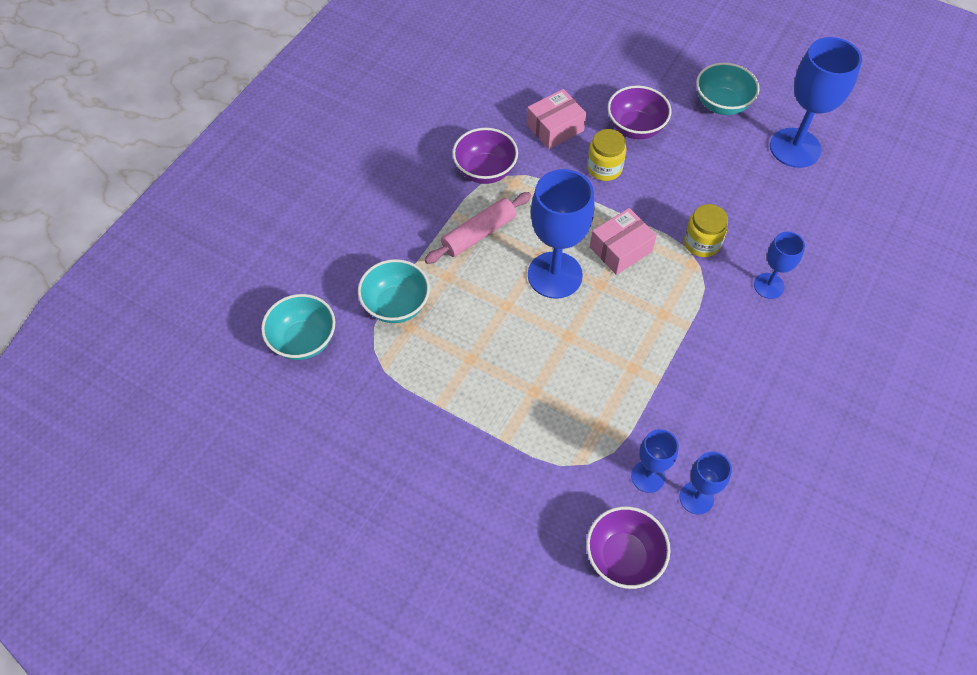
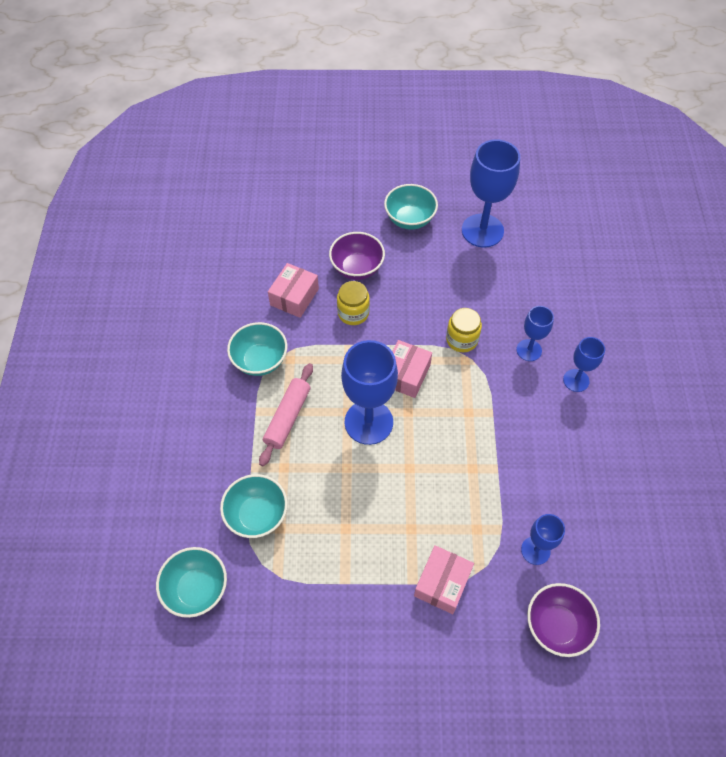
camera: 30 degrees left, 0 degrees up
(485, 171) = (260, 360): purple bowl -> turquoise bowl
(532, 456) = (442, 583): none -> pink box
(696, 498) = (579, 547): blue goblet -> blue goblet (576, 380)

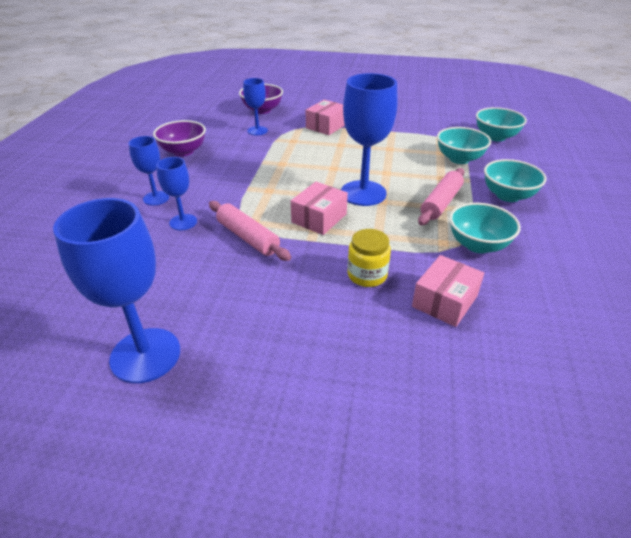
camera: 170 degrees left, 20 degrees down
(357, 268) = (354, 326): purple bowl -> purple bowl (183, 151)
(409, 219) = (251, 392): turquoise bowl -> turquoise bowl (508, 196)
(462, 339) = (248, 237): yellow jar -> pink rolling pin

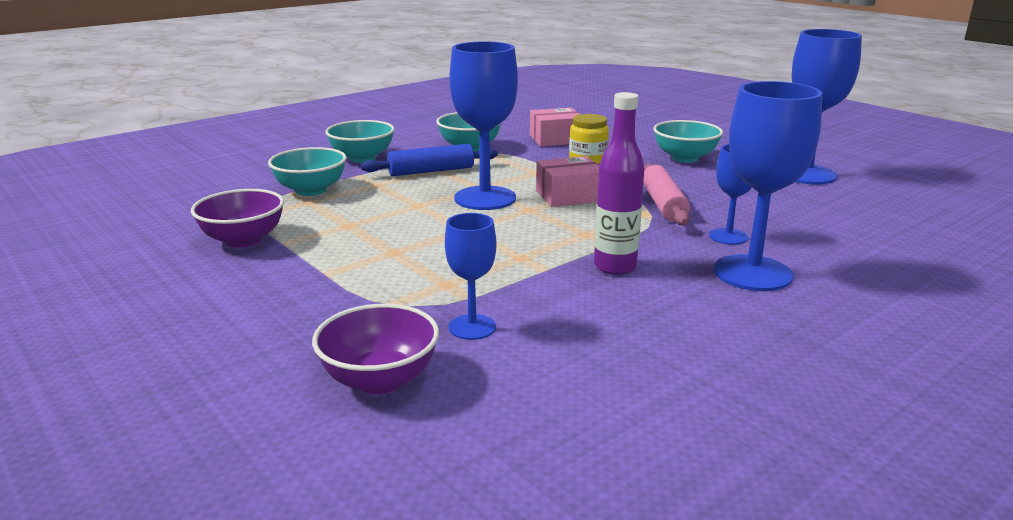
camera: 140 degrees left, 15 degrees down
(156, 198) = (752, 273): blue goblet -> blue goblet, size x1.83
(183, 151) = (659, 336): purple bowl -> purple bowl (243, 240)
(231, 175) = (615, 267): none -> purple bottle
(326, 126) = (347, 288): pink box -> none
(441, 203) = (431, 171): pink rolling pin -> blue rolling pin
(495, 137) = (204, 193): turquoise bowl -> turquoise bowl (685, 158)

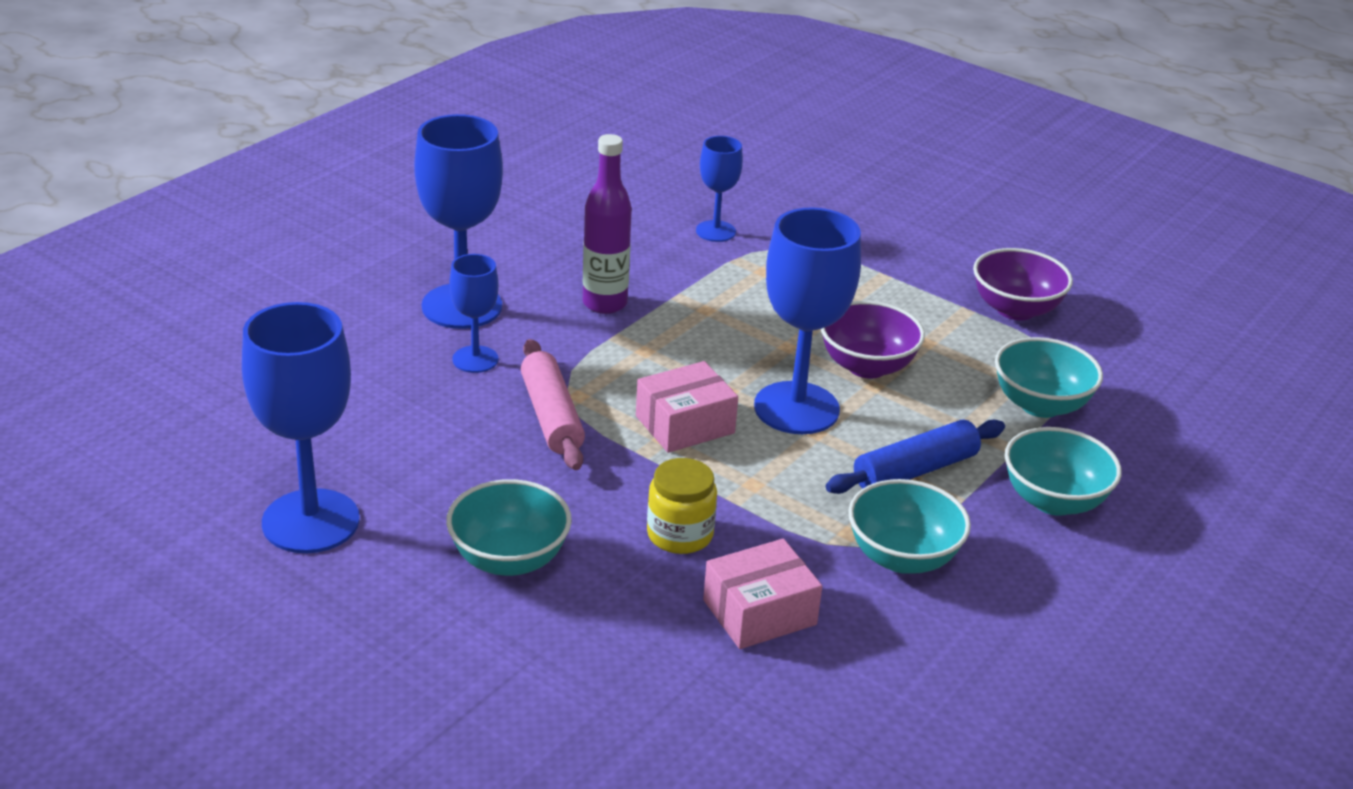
camera: 165 degrees right, 10 degrees up
(380, 379) = (759, 189): purple bowl -> purple bowl (867, 366)

